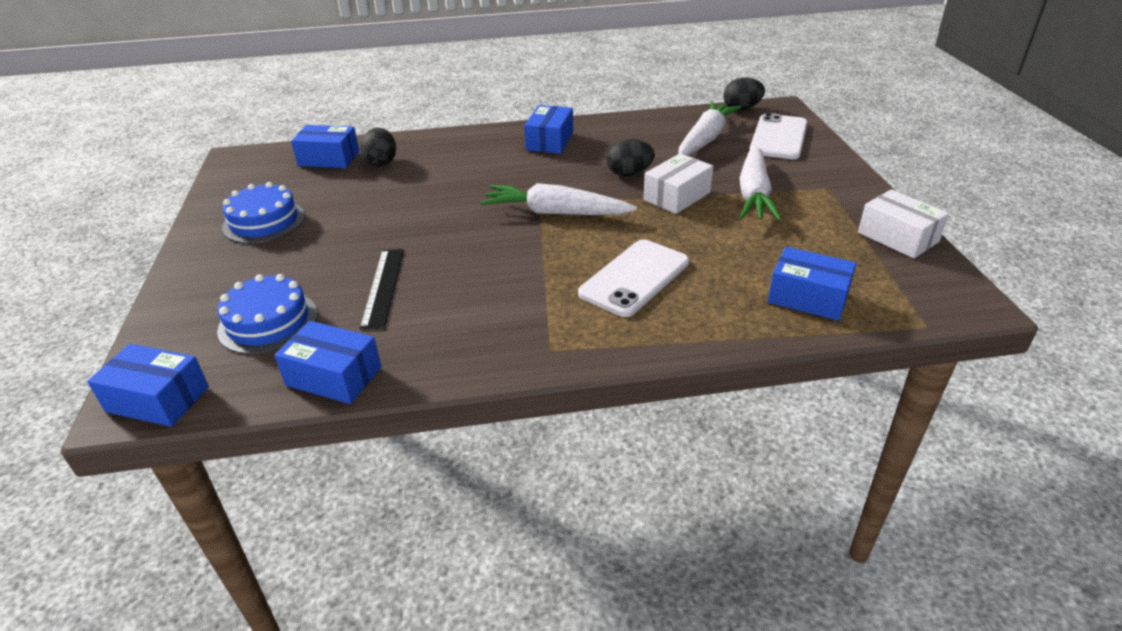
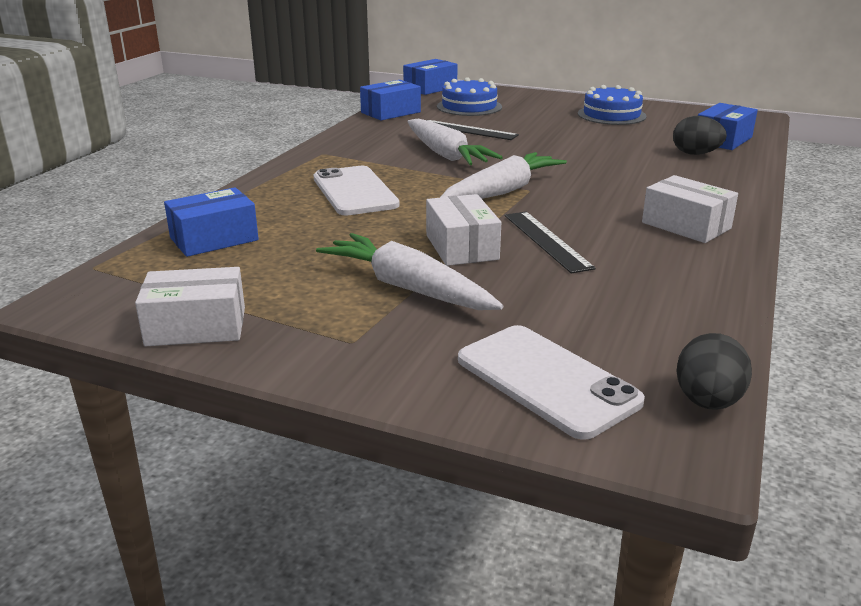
camera: 120 degrees right, 10 degrees down
(550, 141) = (686, 225): blue box -> white box
(629, 173) = (546, 241): black egg -> black ruler
(705, 139) = (600, 318): white carrot -> white carrot (445, 155)

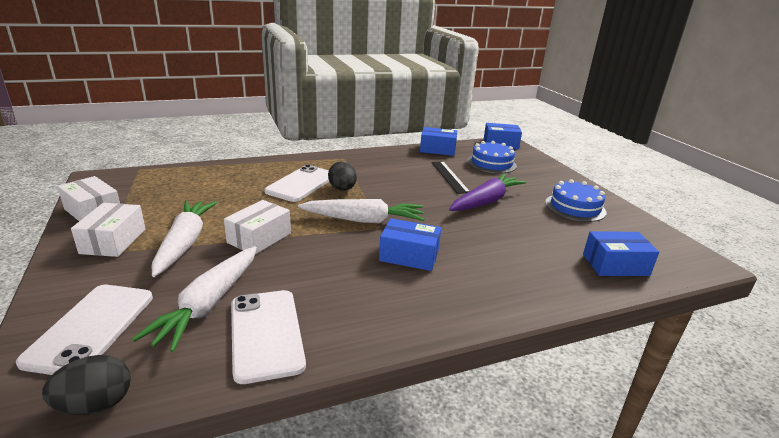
camera: 45 degrees right, 0 degrees up
(214, 239) = (197, 178): blue box -> blue box (409, 256)
(445, 155) = (396, 185): white carrot -> white carrot (209, 304)
(546, 241) = (302, 260): black ruler -> none
(547, 136) = (486, 201): none -> purple carrot
(670, 293) = (266, 334): none -> white phone
(686, 225) = (400, 303): white box -> white box (113, 241)
(695, 154) = (558, 263): black egg -> black egg (342, 189)

